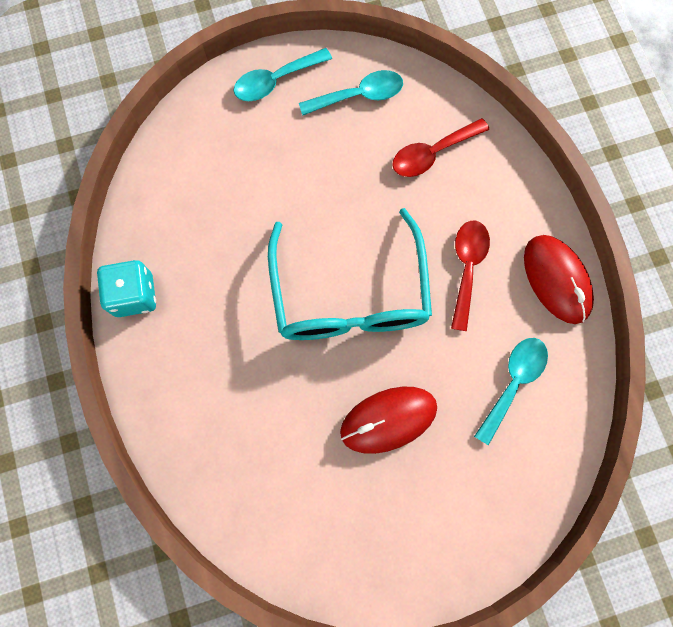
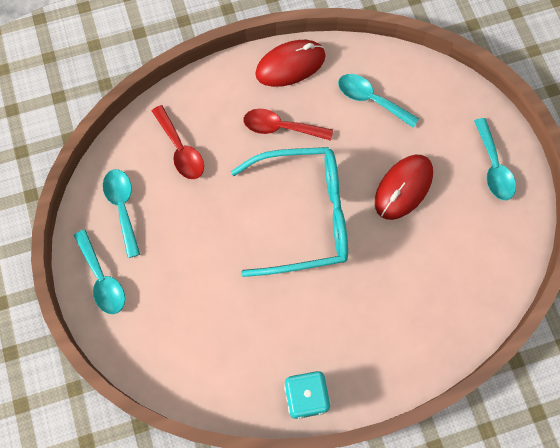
camera: 90 degrees left, 5 degrees down
(388, 419) = (403, 188): red mouse -> red mouse turned 60 degrees clockwise
(421, 545) = (493, 167): none -> turquoise spoon

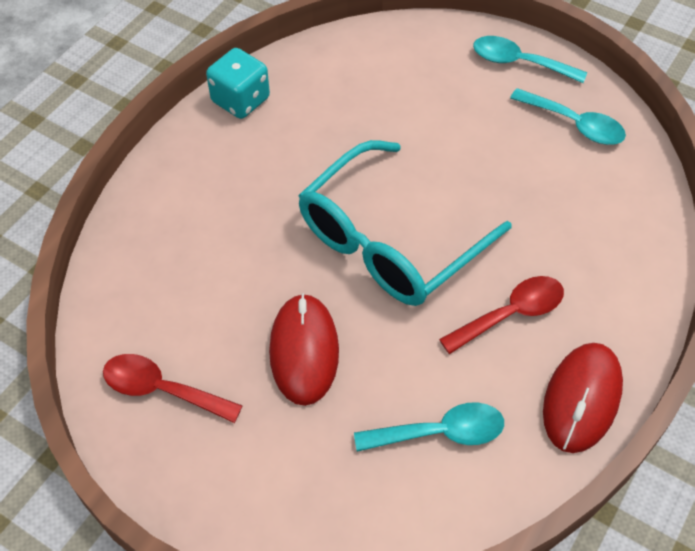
camera: 140 degrees right, 15 degrees down
(180, 149) = (587, 212): red spoon -> red spoon (162, 389)
(493, 167) = (208, 463): turquoise spoon -> none

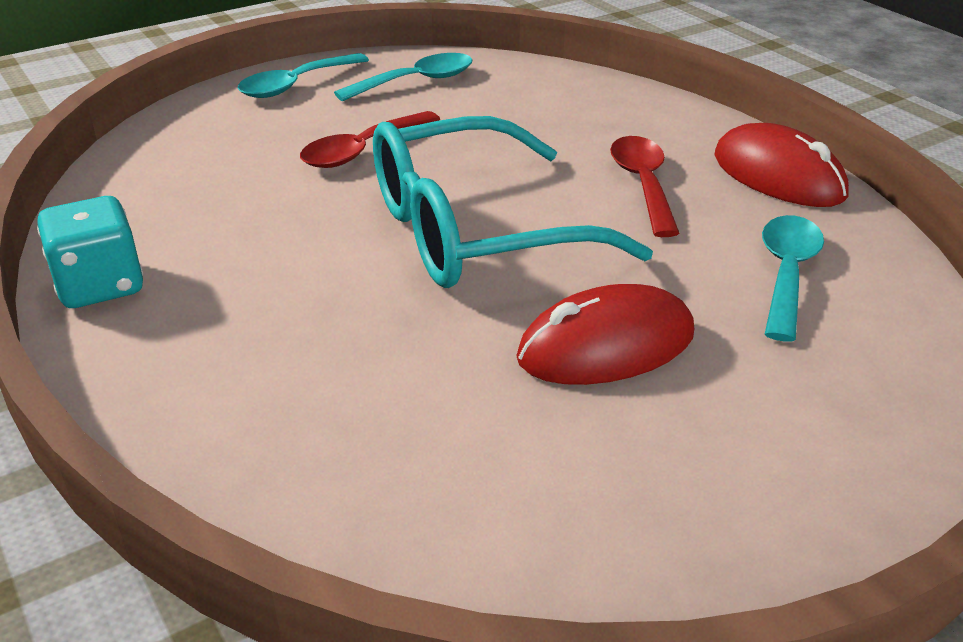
camera: 65 degrees left, 20 degrees down
(162, 389) = (596, 514): red spoon -> red spoon (362, 150)
(304, 351) = (606, 346): red mouse -> red mouse turned 45 degrees counterclockwise
(390, 241) = (475, 231): turquoise glasses -> turquoise glasses turned 90 degrees clockwise

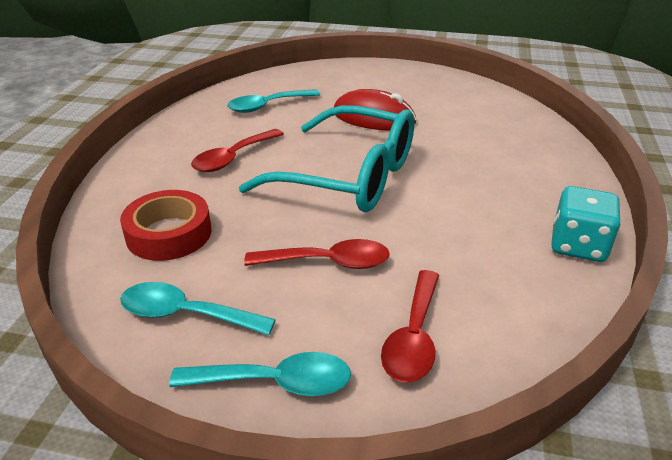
camera: 135 degrees left, 0 degrees up
(222, 141) = (413, 337): none -> red spoon
(537, 106) = (169, 233): none -> red tape
(778, 176) = (174, 132): red mouse -> none

